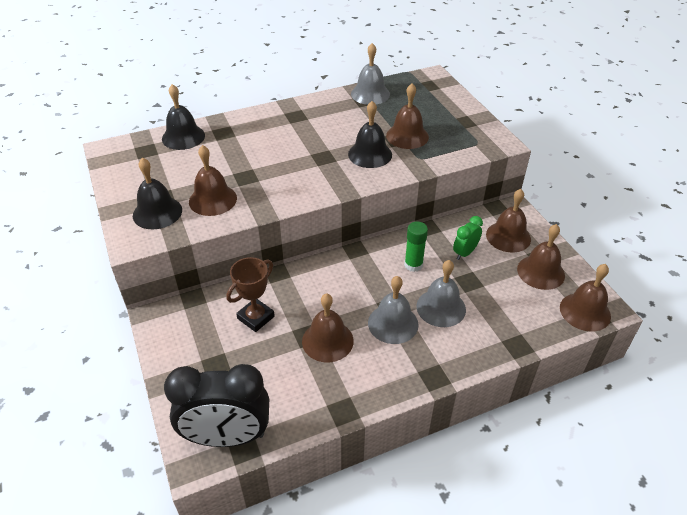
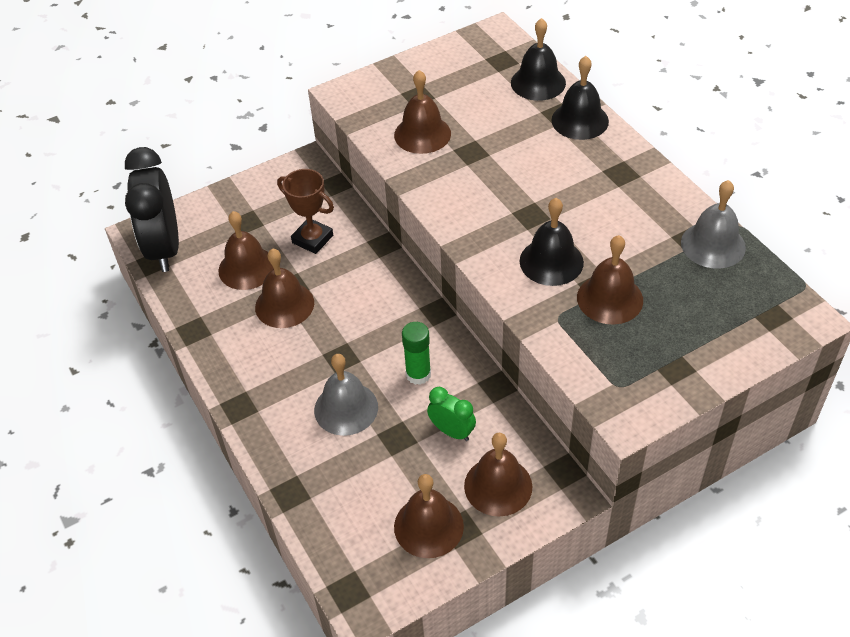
camera: 85 degrees right, 5 degrees up
(157, 212) = (392, 98): black bell -> black bell (580, 120)
(393, 323) = (315, 361): grey bell -> none
(585, 311) = (357, 579): brown bell -> brown bell (247, 268)

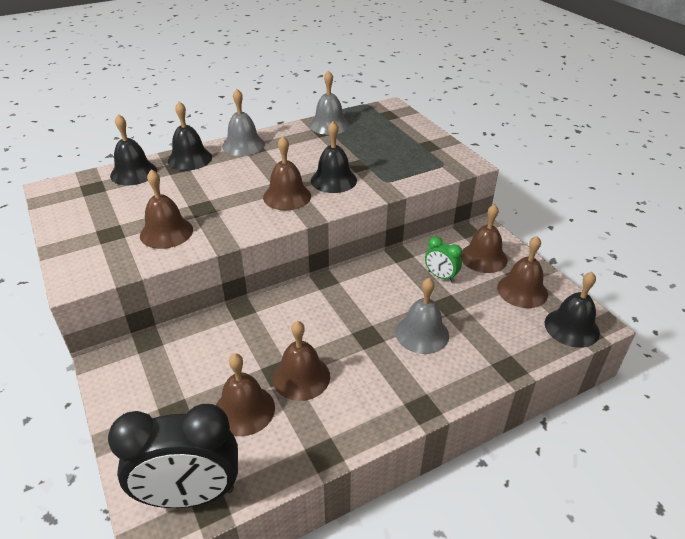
camera: 90 degrees left, 10 degrees down
(312, 239) = (219, 357): brown trophy -> none
(357, 575) = (571, 327): none -> black bell
(418, 374) = (388, 291): green glue stick -> none
(452, 431) = (440, 276): green clock -> green clock turned 90 degrees counterclockwise
(610, 298) = (371, 161): brown bell -> brown bell (287, 196)
(627, 162) = (243, 145): none -> grey bell

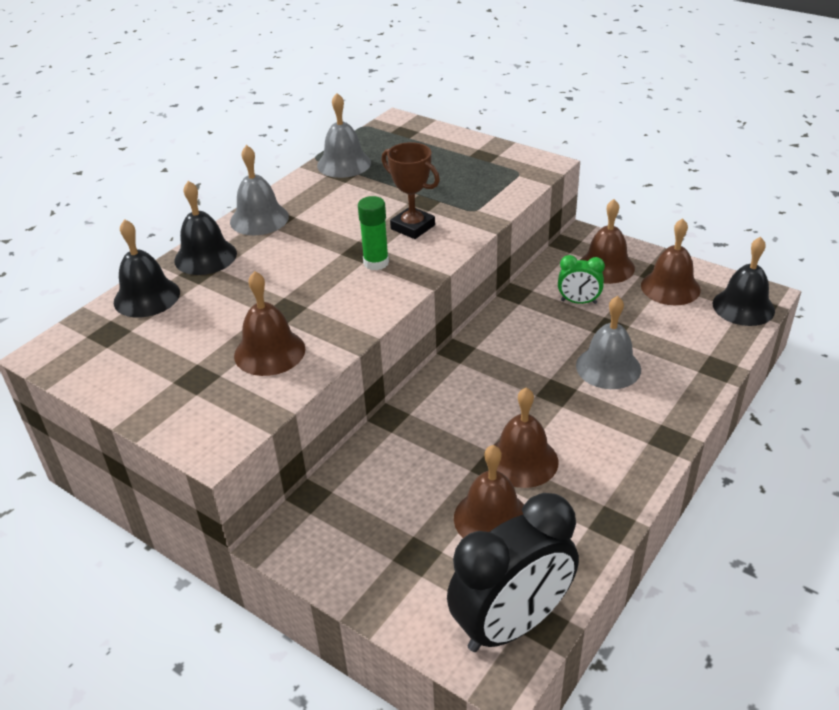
camera: 25 degrees left, 0 degrees up
(287, 196) = (376, 263): brown bell -> green glue stick
(333, 180) = (412, 227): black bell -> brown trophy

